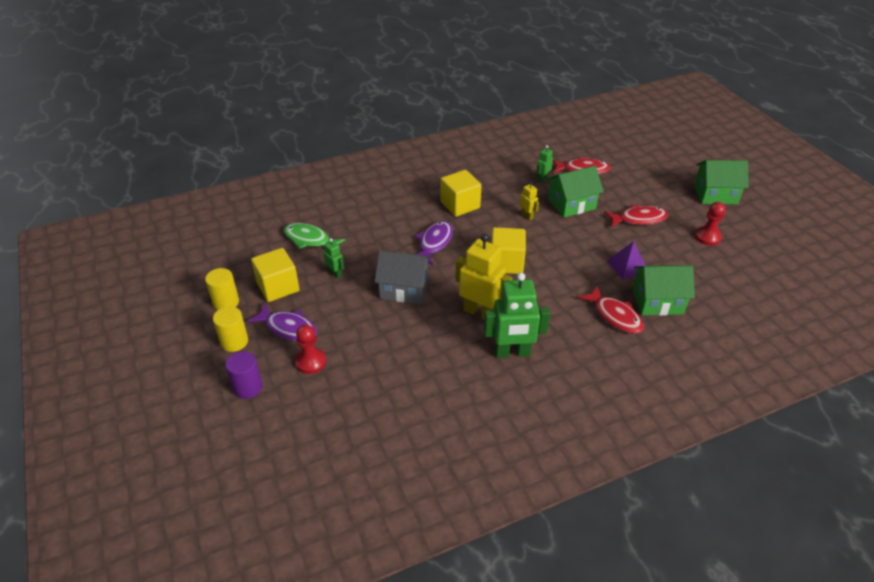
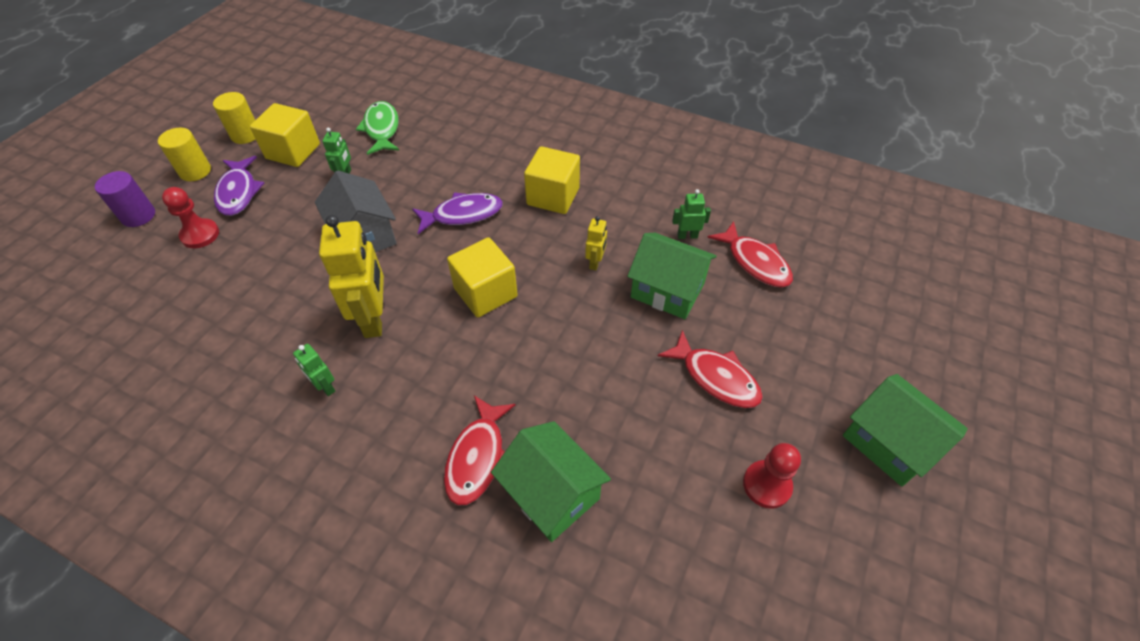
camera: 50 degrees right, 10 degrees up
(512, 353) = (325, 387): green robot -> green robot, size x0.48
(627, 266) = (596, 417): purple pyramid -> none

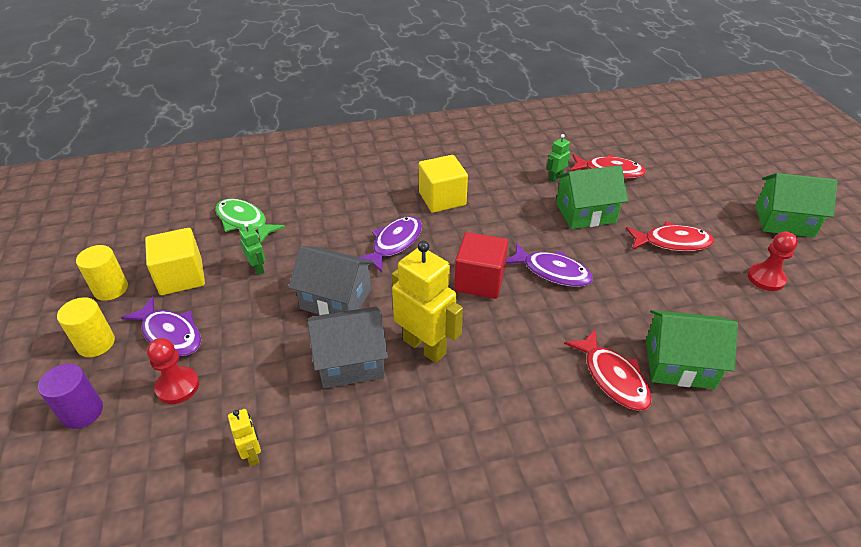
camera: 40 degrees left, 10 degrees down
(313, 293) = (350, 362): none -> grey house
(325, 387) = (452, 414): green robot -> none
(485, 292) = (479, 281): yellow cube -> red cube
(557, 326) = (552, 271): none -> purple fish
(595, 262) = (523, 222): yellow robot -> yellow robot (252, 454)

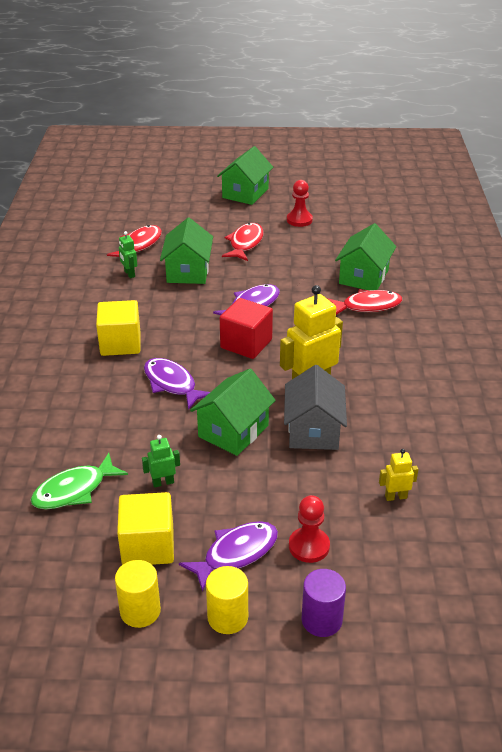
camera: 75 degrees left, 5 degrees down
(336, 299) = (233, 431): grey house -> green house

